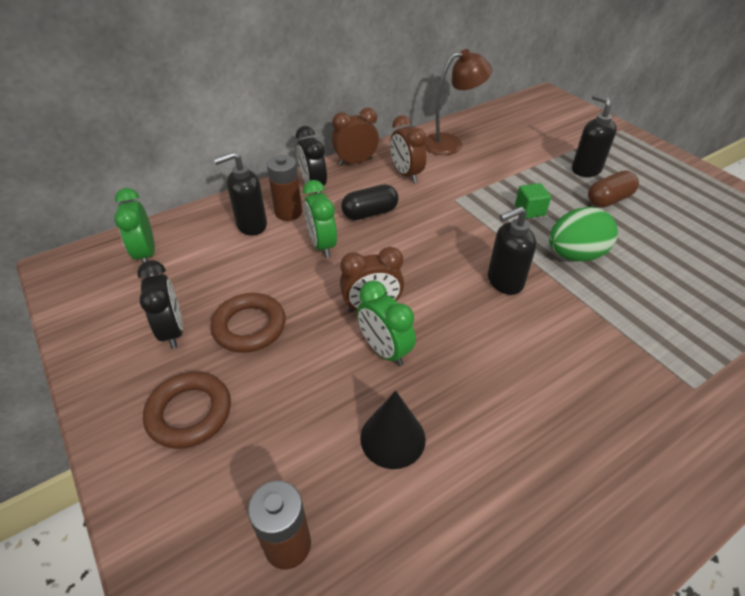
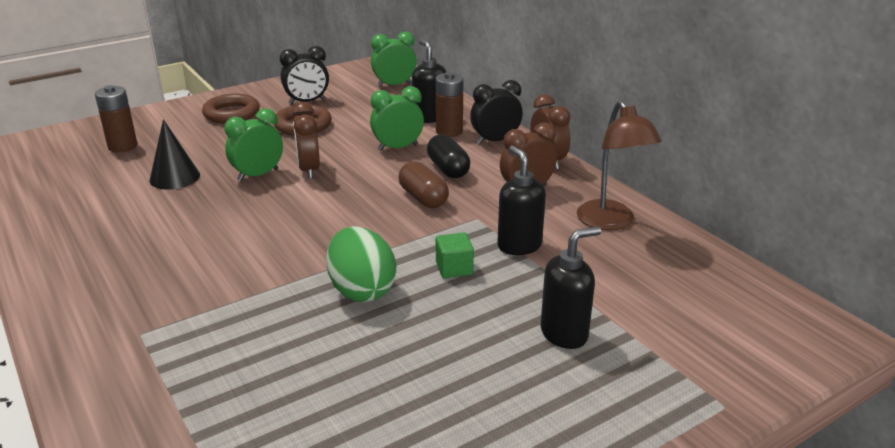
camera: 90 degrees right, 15 degrees down
(504, 282) = (326, 237): black soap dispenser -> black soap dispenser (519, 245)
(608, 200) = (482, 341): brown capsule -> brown capsule (423, 198)

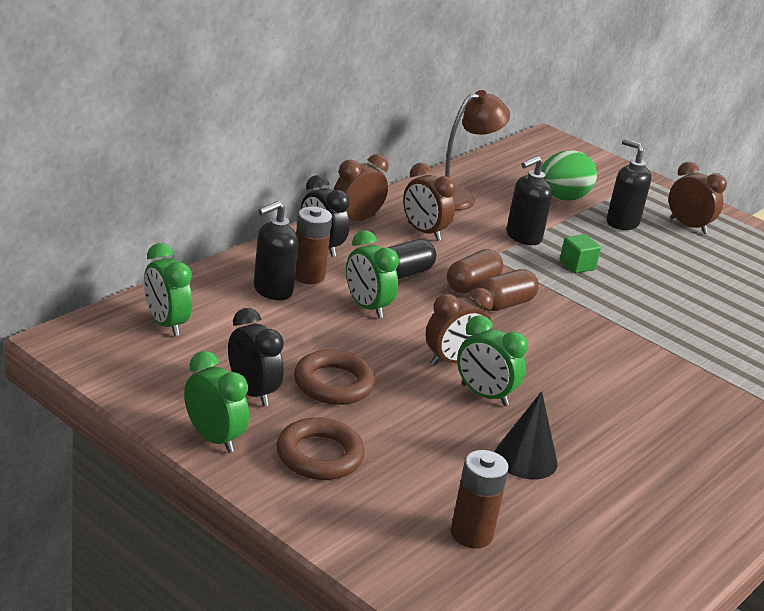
camera: 110 degrees left, 0 degrees up
(268, 89) = (213, 438): none -> green clock
(362, 290) = (638, 305): green egg -> green egg (562, 198)
(386, 208) = (504, 304): none -> brown capsule
(563, 403) = (688, 226): none -> brown clock

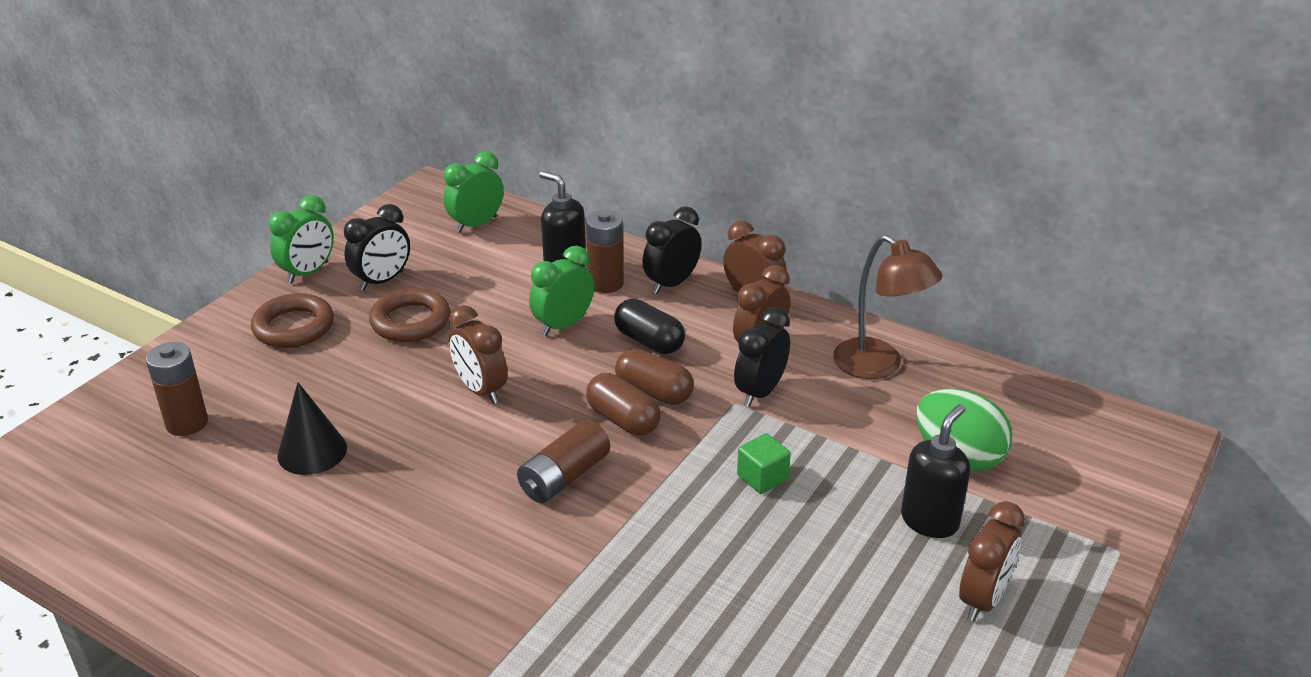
camera: 85 degrees right, 5 degrees up
(481, 244) = (760, 392): none -> black clock
(484, 395) = (422, 416): green clock -> none
(523, 237) = (807, 426): black soap dispenser -> none
(570, 340) = (564, 477): none -> brown battery

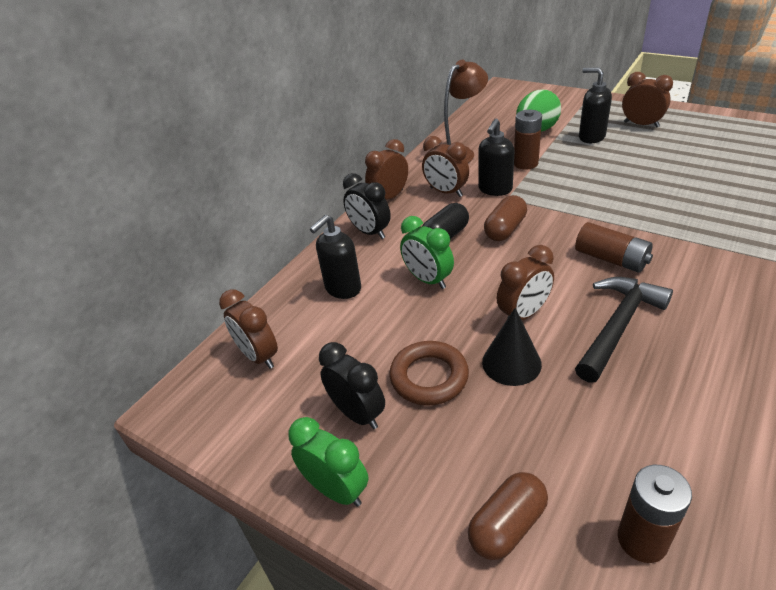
camera: 85 degrees left, 5 degrees up
(294, 327) = (447, 477): brown ring -> none
(312, 451) = (642, 411): black cone -> black cone (511, 363)
(437, 458) = (618, 326): none -> black hammer
(476, 224) = (259, 356): green clock -> brown clock
(606, 283) = (368, 264): brown battery -> brown battery (525, 163)
(623, 419) = (539, 240): brown capsule -> brown capsule (507, 526)
(760, 392) = (495, 189): black clock -> black soap dispenser
(762, 477) = (578, 184): green cube -> none

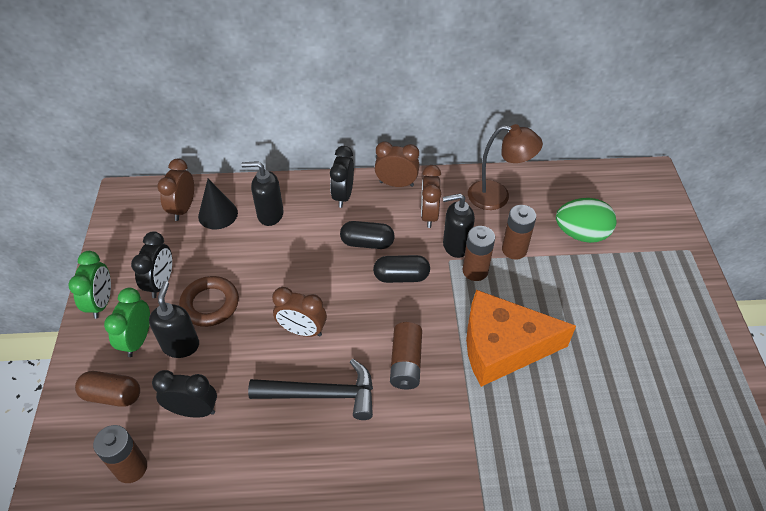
camera: 50 degrees right, 10 degrees up
(428, 280) = (308, 257): green clock -> green clock (138, 340)
(505, 229) = (401, 277): brown capsule -> black capsule
(511, 363) = (247, 344): black cone -> black cone (218, 214)
(532, 189) = (475, 271): none -> brown battery
(581, 442) = (193, 410): none -> black clock
(591, 137) = (602, 281): black soap dispenser -> black soap dispenser (181, 345)
(627, 201) = (502, 347): none -> orange cheese
(641, 124) = (662, 313): brown clock -> none

